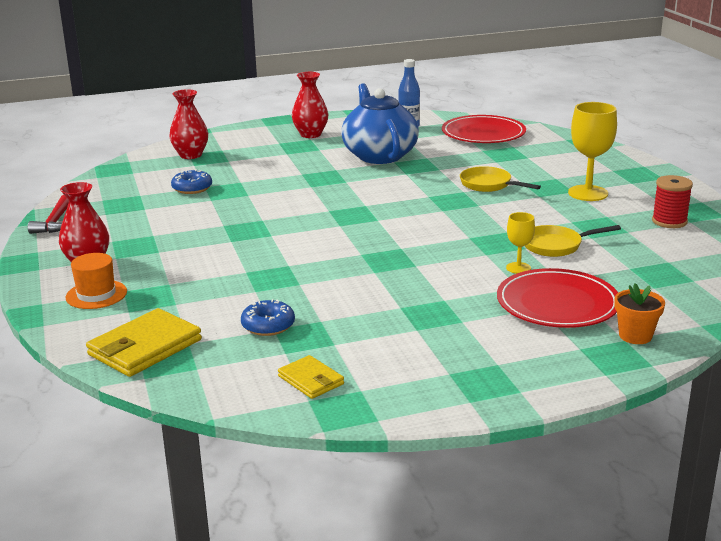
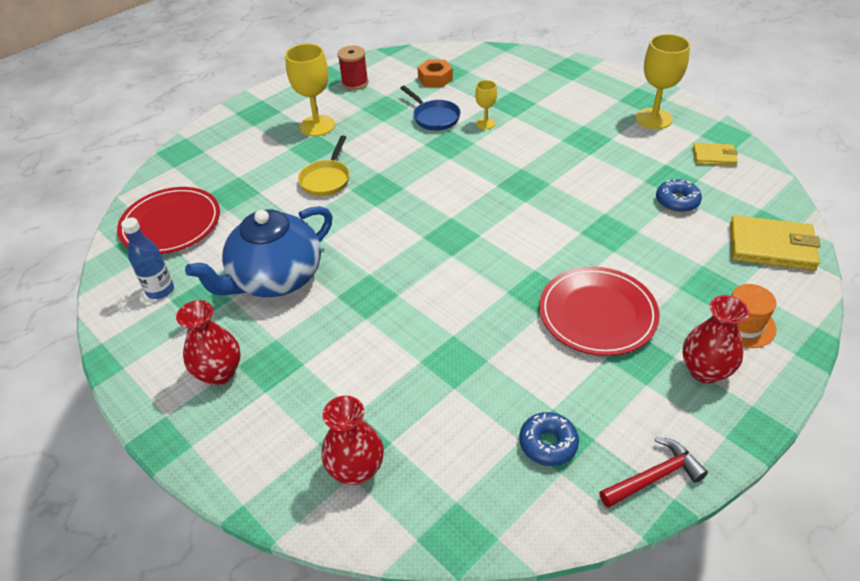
camera: 115 degrees left, 20 degrees up
(192, 188) = (467, 397): blue donut -> blue donut (548, 443)
(311, 380) = (714, 156): yellow wallet -> yellow wallet turned 75 degrees clockwise
(430, 372) = (653, 119): none -> yellow goblet
(556, 245) = (434, 117): yellow pan -> blue pan
(557, 303) = (524, 98): red plate -> red plate (597, 314)
(635, 336) = (539, 66): orange flower pot -> none
(648, 263) = (435, 79): none -> orange nut

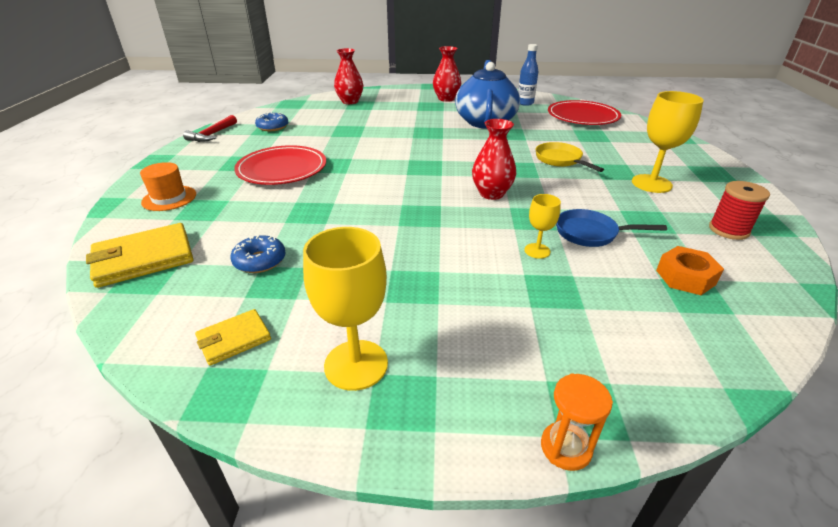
camera: 135 degrees right, 10 degrees down
(593, 64) = (565, 448): none -> orange hourglass
(705, 371) = (194, 170): red vase -> red vase (491, 194)

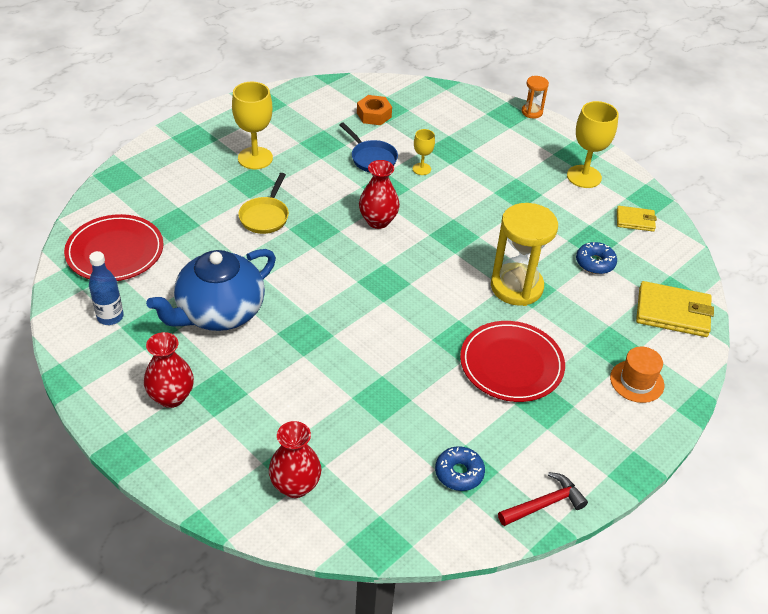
camera: 140 degrees left, 10 degrees up
(322, 207) = (516, 287): none -> yellow hourglass
(728, 230) = (292, 113): red spool -> none

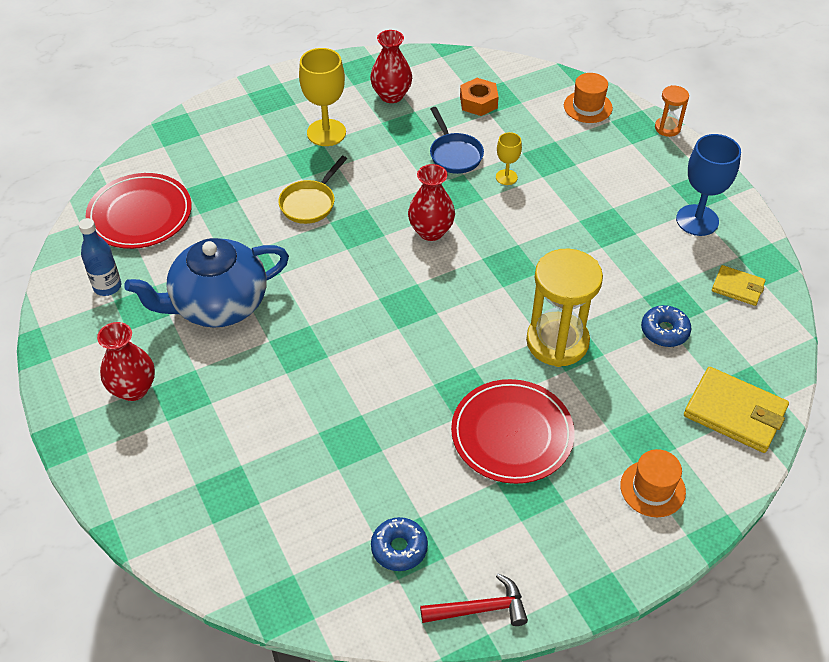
camera: 20 degrees right, 5 degrees up
(295, 485) = (219, 518): red vase -> red vase (391, 95)
(463, 105) = (587, 107): none -> orange hat
(584, 176) = (697, 220): yellow goblet -> blue goblet

